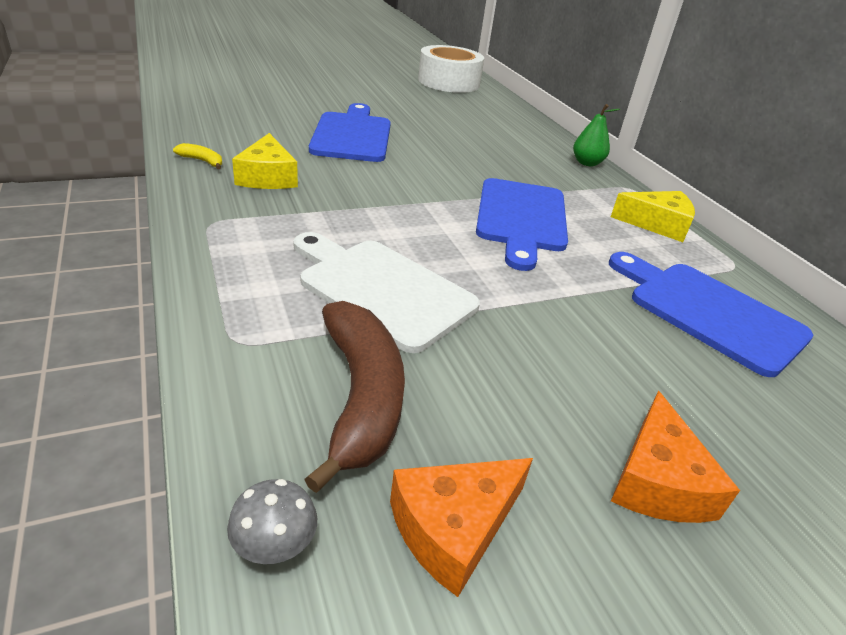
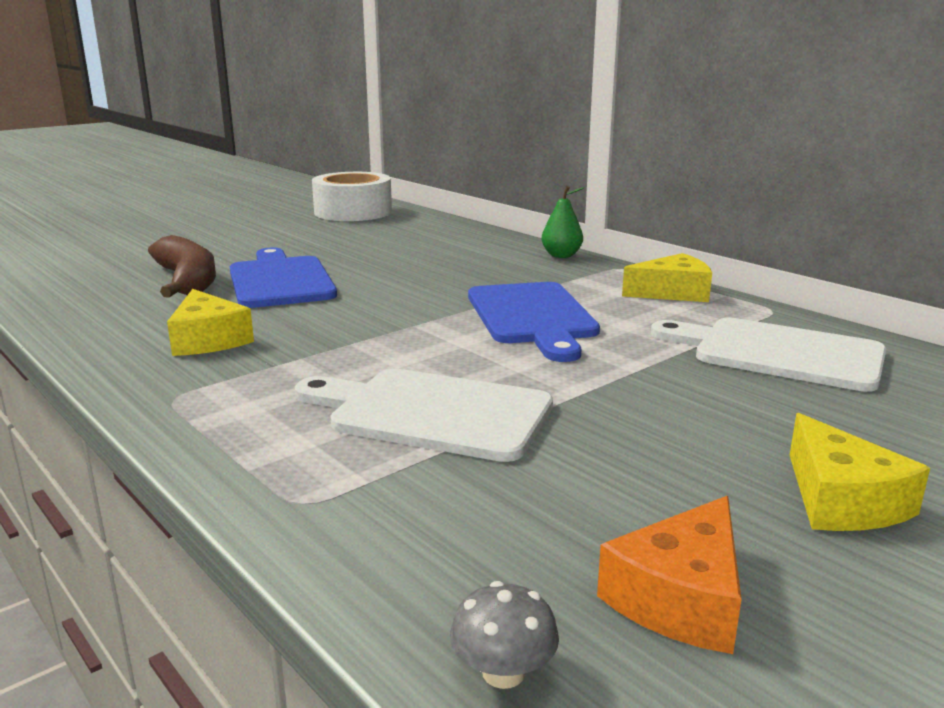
camera: 15 degrees left, 15 degrees down
(202, 161) = (110, 341): yellow banana -> none
(361, 397) = (490, 514): brown banana -> brown banana (188, 281)
(657, 480) = (841, 500): orange cheese -> yellow cheese
(709, 312) = (779, 353): blue cutting board -> white cutting board

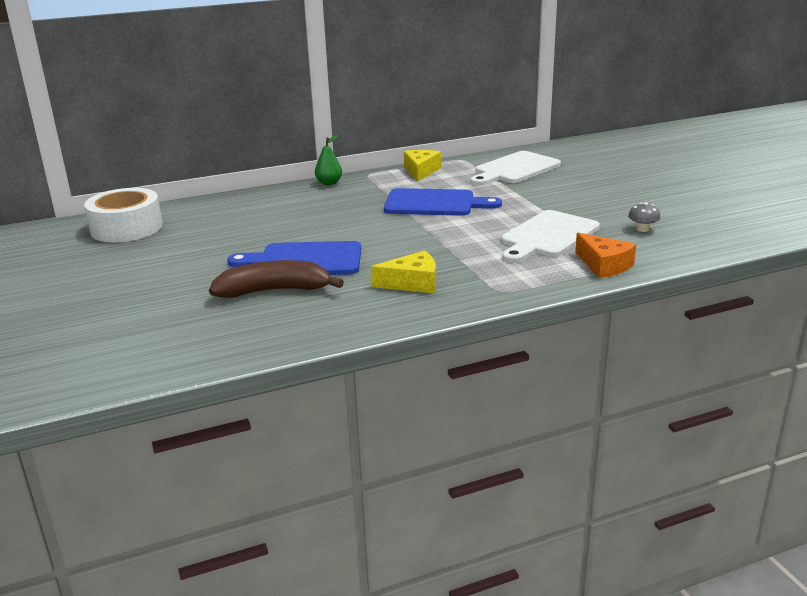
camera: 70 degrees left, 5 degrees up
(503, 672) = (728, 243): grey mushroom -> grey mushroom (642, 229)
(681, 597) = (694, 217): orange cheese -> orange cheese (604, 265)
(841, 500) = (641, 187): yellow cheese -> none

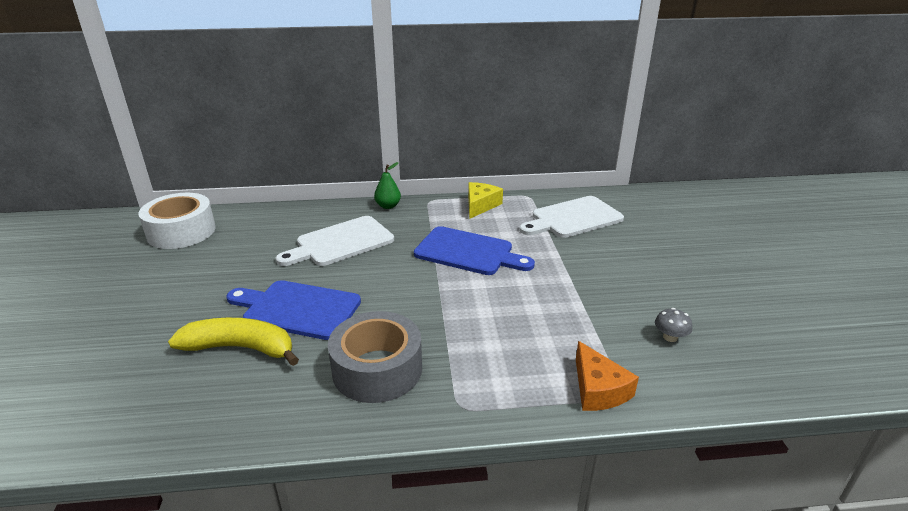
camera: 15 degrees right, 5 degrees up
(274, 290) = (241, 348): brown banana -> yellow banana
(412, 283) = (377, 369): yellow cheese -> grey tape
(547, 236) = (558, 326): white cutting board -> white cutting board (341, 242)

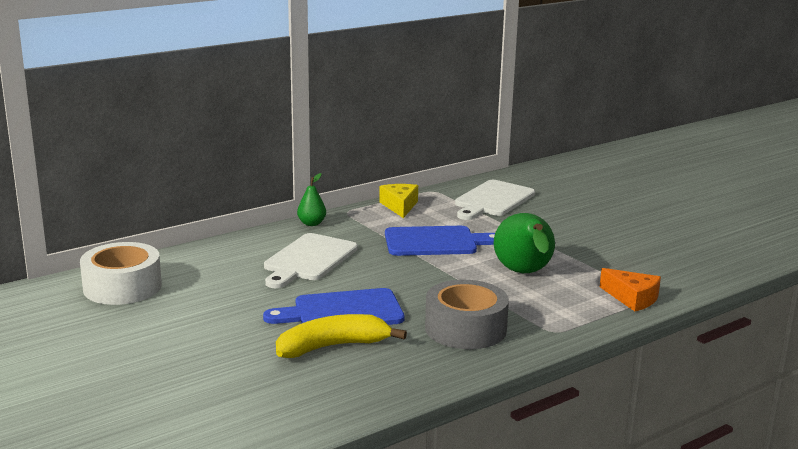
camera: 30 degrees left, 10 degrees down
(511, 316) = (524, 274): none -> green pear
(670, 337) = (647, 259): grey mushroom -> none

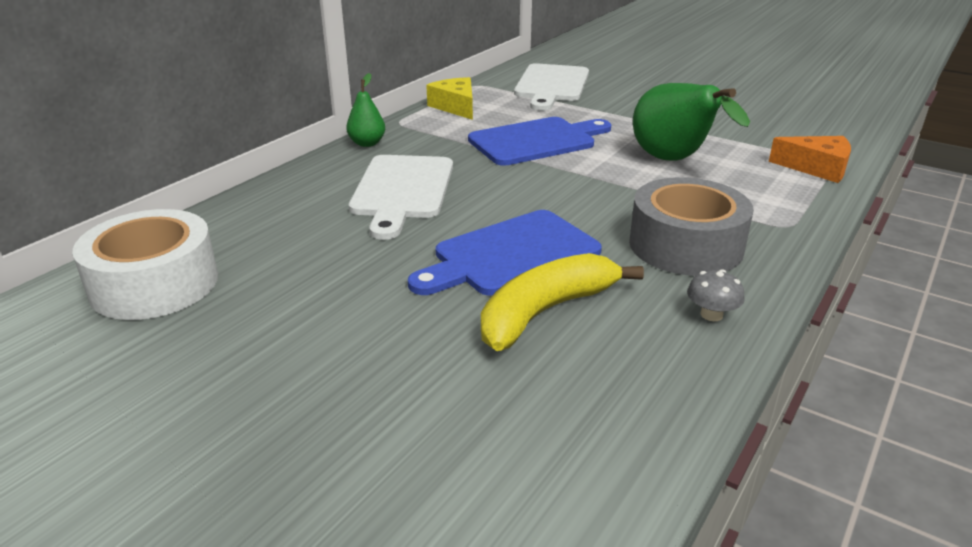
camera: 20 degrees left, 10 degrees up
(435, 369) = (711, 314): none -> grey mushroom

